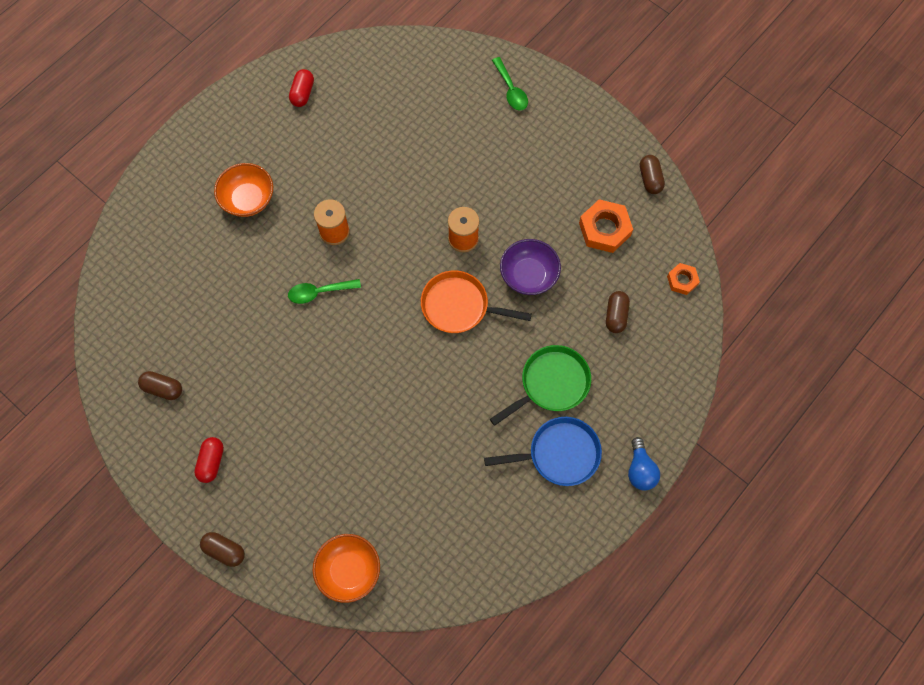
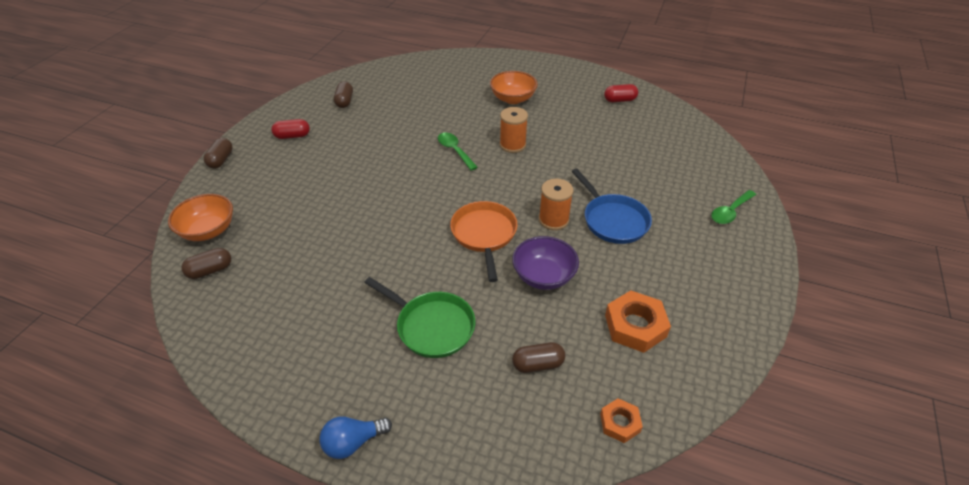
camera: 70 degrees right, 25 degrees down
(559, 454) = (353, 354): blue pan -> blue pan (612, 220)
(650, 179) = (727, 353): brown capsule -> brown capsule (210, 270)

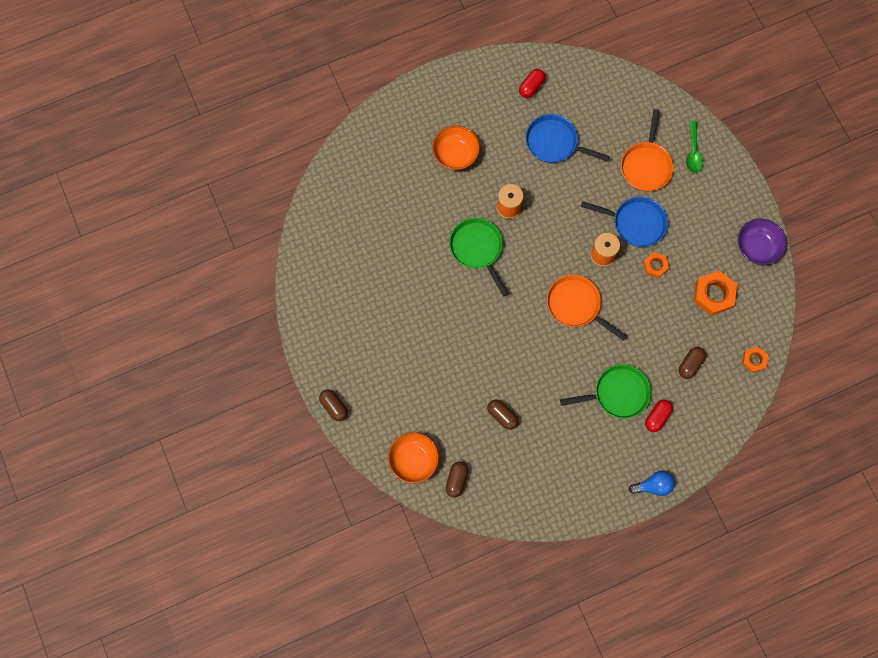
camera: 45 degrees left, 30 degrees up
(292, 136) = (350, 340): red capsule -> red capsule (657, 417)
(344, 101) = (337, 271): brown capsule -> brown capsule (502, 416)
(353, 442) = (653, 485): blue light bulb -> blue light bulb turned 120 degrees counterclockwise
(455, 151) = (477, 249): green spoon -> green pan
(543, 276) = (638, 305): purple bowl -> purple bowl (756, 247)
(596, 260) = (655, 266): none -> orange nut
(600, 135) = (554, 143): none -> blue pan
(669, 192) = (646, 165): none -> orange pan

